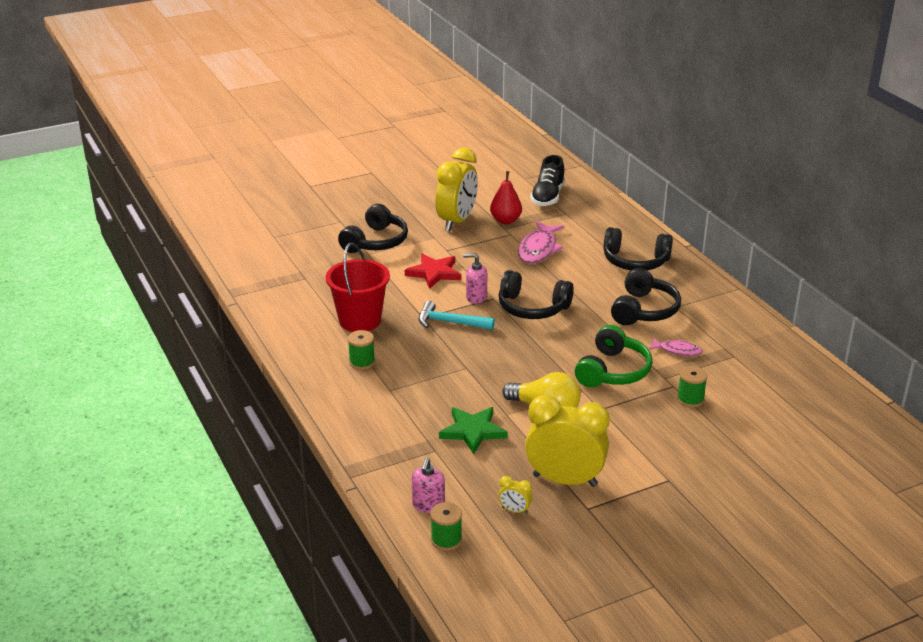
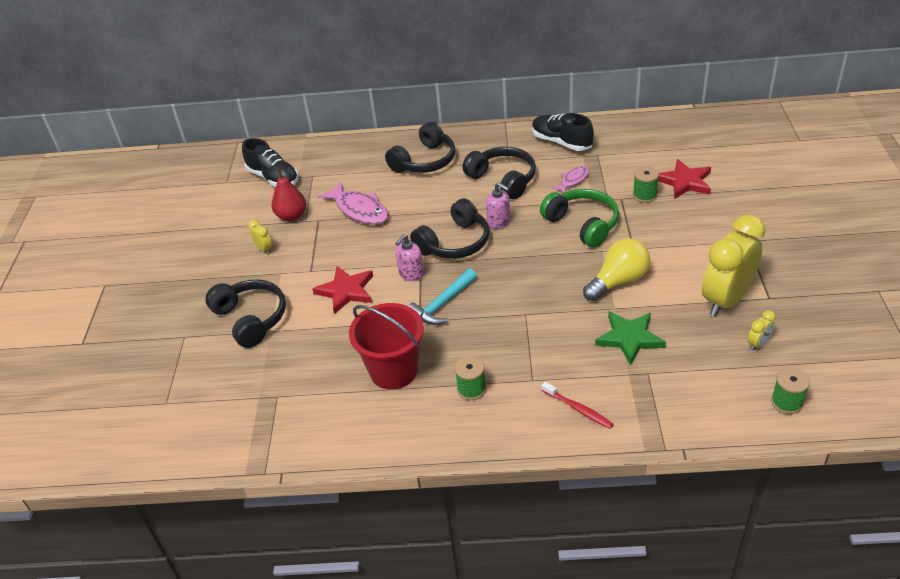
camera: 60 degrees left, 10 degrees up
(370, 421) = (578, 409): none -> red toothbrush
(428, 505) = (731, 401): pink soap dispenser -> pink soap dispenser (499, 222)
(456, 221) = (264, 249): yellow clock -> yellow clock, size x0.40
(735, 329) = (561, 142): none -> black shoe
(736, 421) = (685, 182): none -> red star

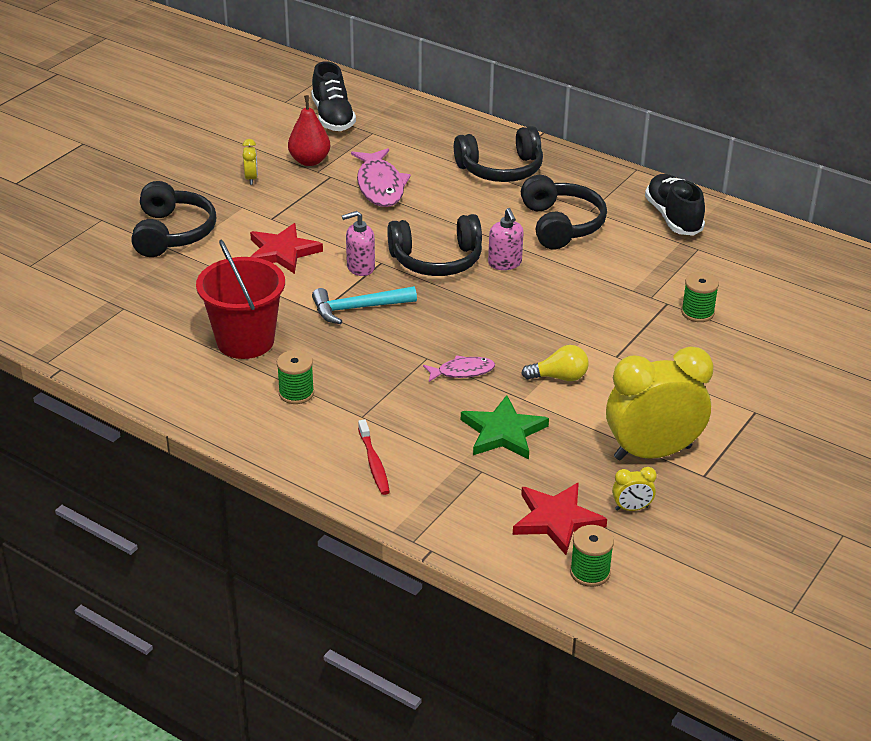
camera: 30 degrees right, 5 degrees down
(573, 180) = (636, 261): pink fish -> pink fish (462, 371)
(582, 224) = (591, 307): green headphones -> none
(618, 281) = (559, 377): yellow light bulb -> yellow light bulb, size x0.63
(685, 182) = (763, 321): red star -> red star (556, 520)

